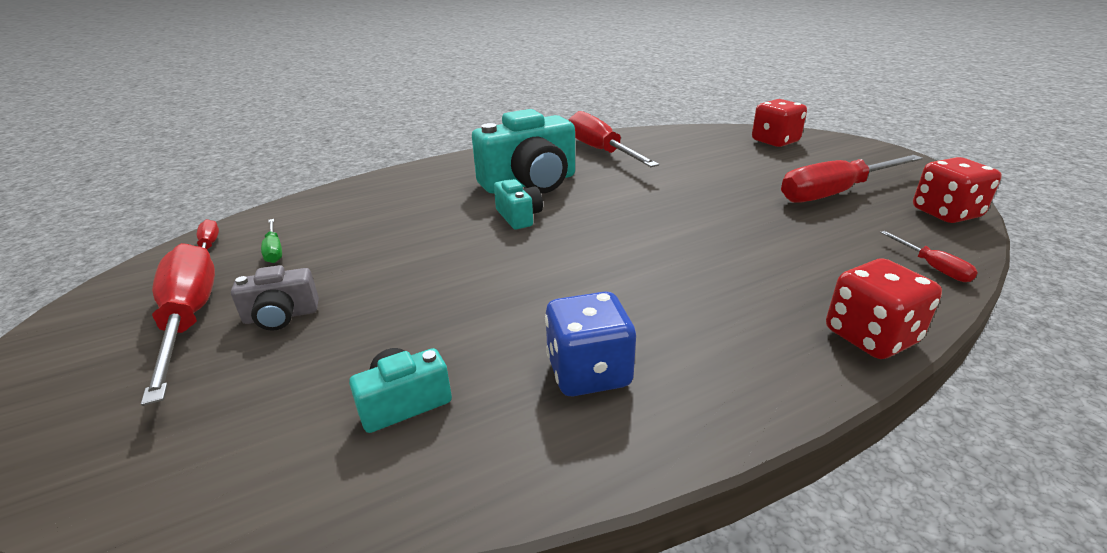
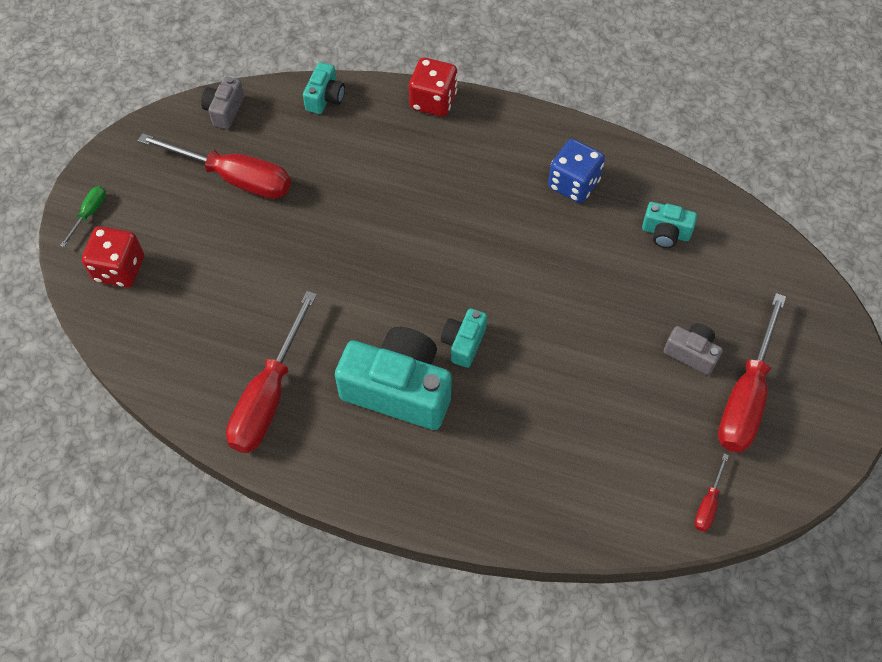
camera: 135 degrees left, 30 degrees up
(274, 250) = (663, 450): green screwdriver -> green screwdriver (89, 213)
(932, 267) = (325, 98): red screwdriver -> turquoise camera
(946, 213) = (224, 110): red dice -> grey camera

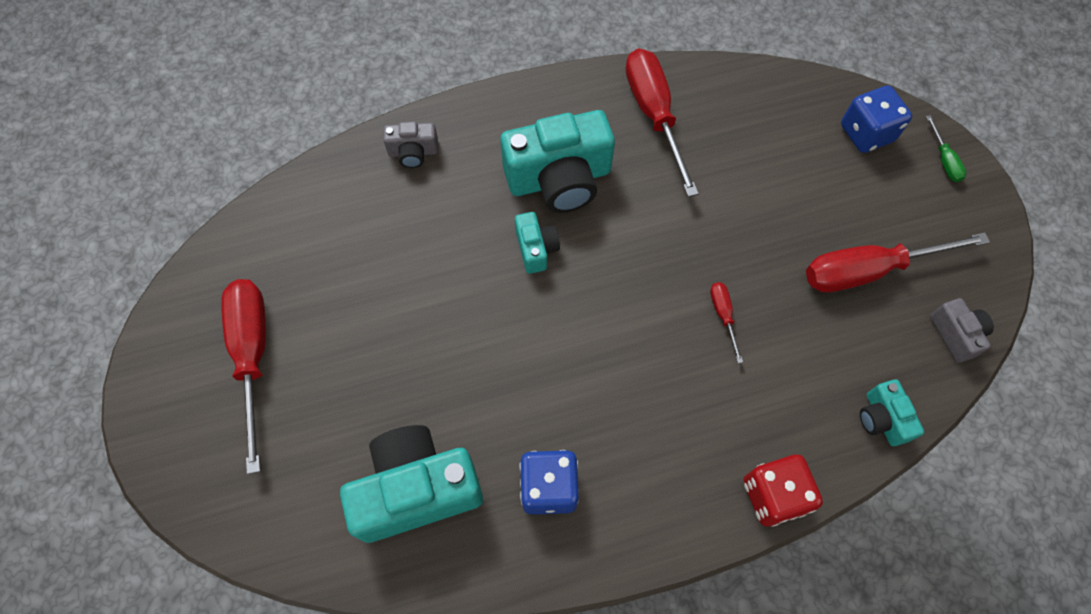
camera: 145 degrees right, 5 degrees up
(119, 269) = (866, 133): red dice -> blue dice
(665, 233) = (416, 489): turquoise camera -> turquoise camera, size x2.04
(691, 353) = (324, 367): grey camera -> grey camera (413, 152)
(708, 504) = (248, 241): red screwdriver -> red screwdriver (723, 315)

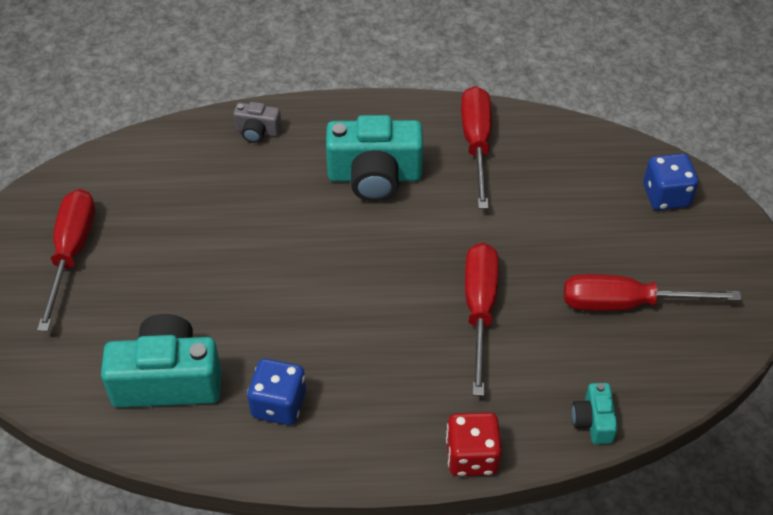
camera: 15 degrees right, 15 degrees down
(536, 248) = (335, 224): turquoise camera -> none
(723, 315) = (479, 310): red screwdriver -> red screwdriver, size x2.24
(944, 160) = (731, 231): green screwdriver -> none
(956, 334) = (688, 371): grey camera -> none

